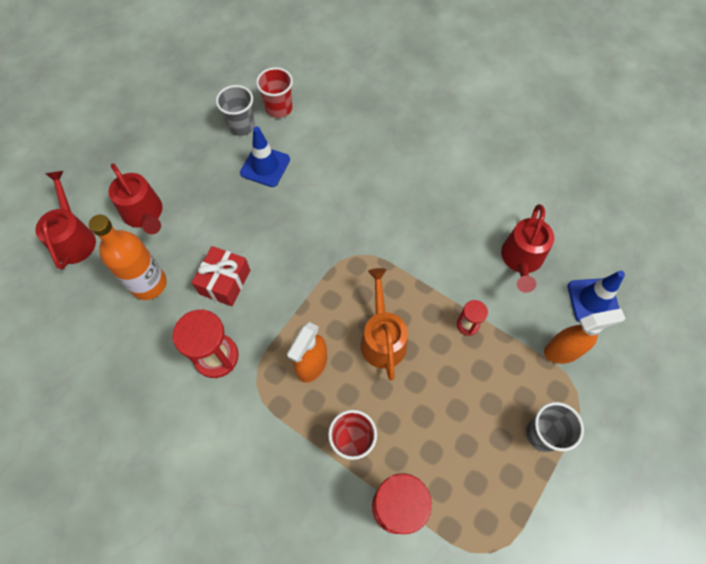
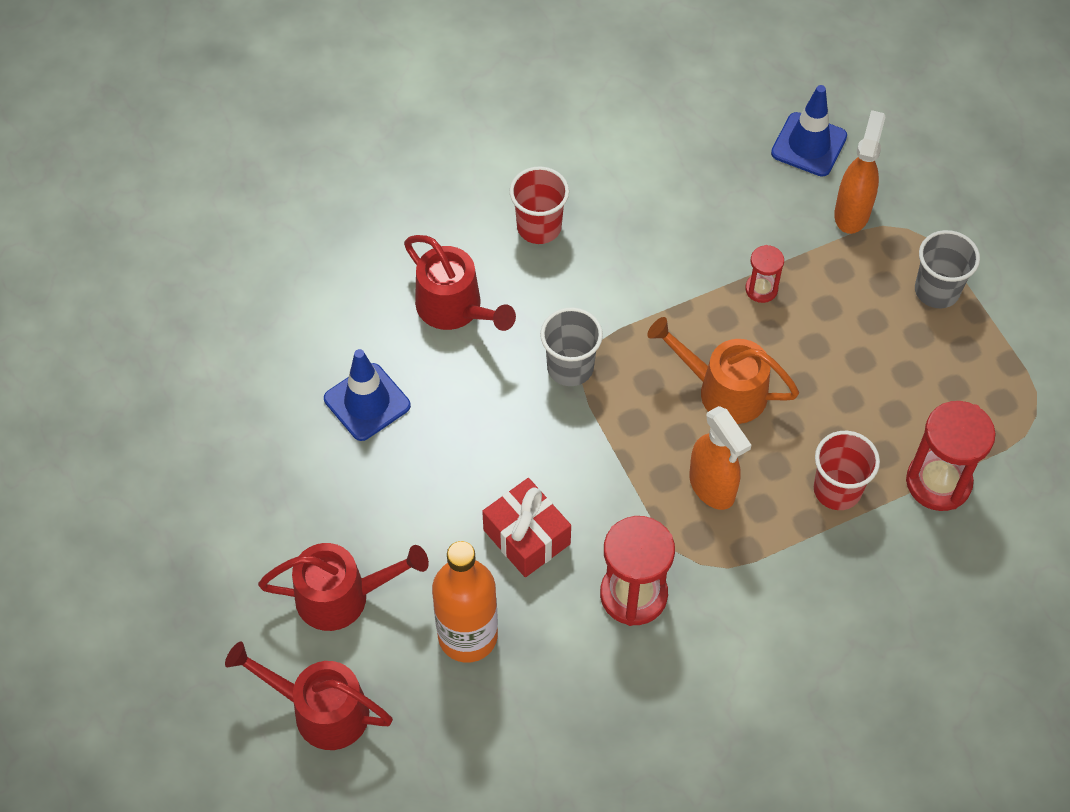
camera: 60 degrees left, 5 degrees down
(241, 126) = (270, 400): grey cup -> grey cup (570, 367)
(279, 108) = (274, 337): red cup -> red cup (539, 227)
(521, 260) = (711, 184): red watering can -> red watering can (455, 309)

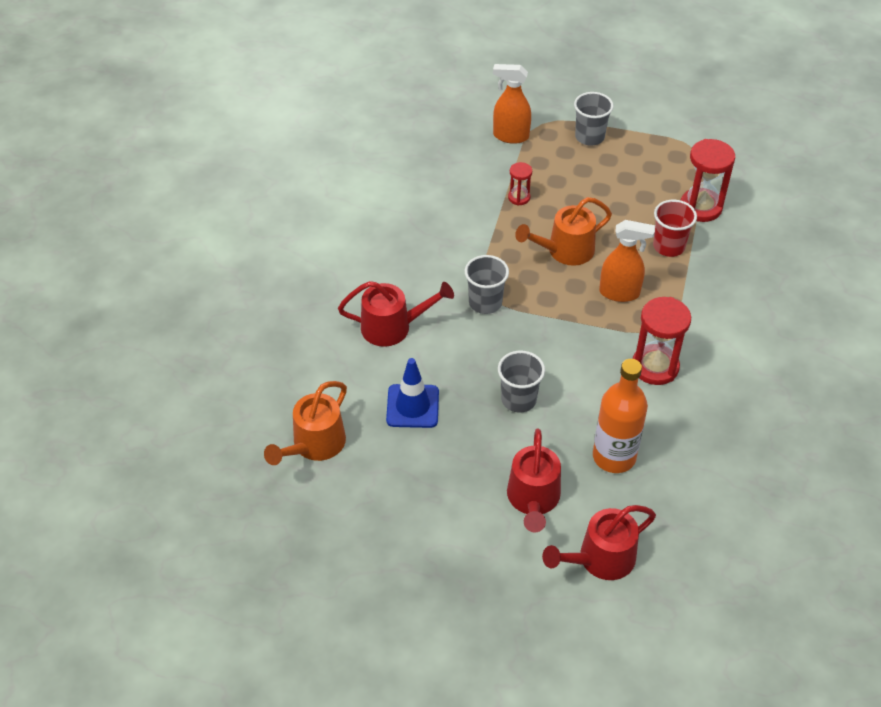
camera: 50 degrees left, 10 degrees down
(242, 353) = (314, 445): none -> orange watering can
(343, 596) = (533, 500): red watering can -> red watering can turned 150 degrees clockwise
(464, 492) = (518, 399): none -> grey cup
(526, 537) = (575, 390): red gift -> none
(539, 227) = (380, 258): red cup -> none
(809, 145) = (451, 125): blue traffic cone -> none
(852, 213) = (510, 136): orange spray bottle -> orange spray bottle turned 45 degrees counterclockwise

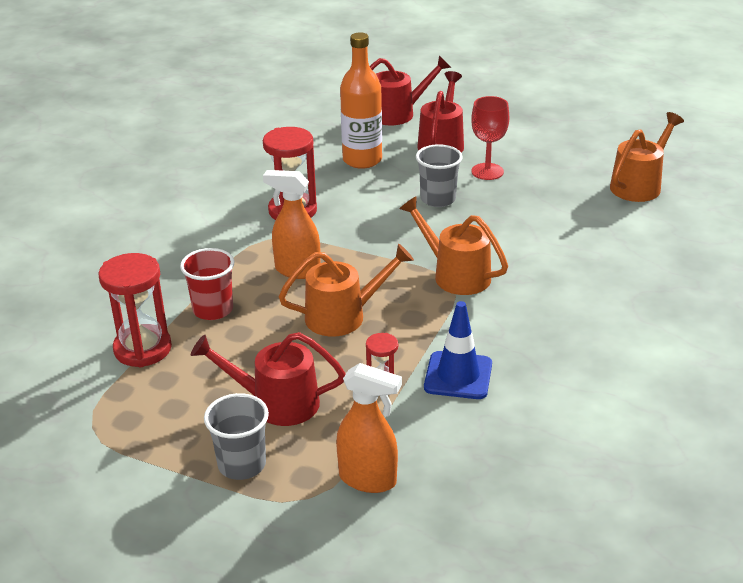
camera: 170 degrees left, 15 degrees down
(393, 327) = (563, 262): red watering can -> red watering can (276, 403)
(412, 406) = (544, 202): blue traffic cone -> blue traffic cone (458, 376)
(475, 451) = (487, 171): none -> red goblet
(485, 302) = (455, 274): grey cup -> orange watering can

